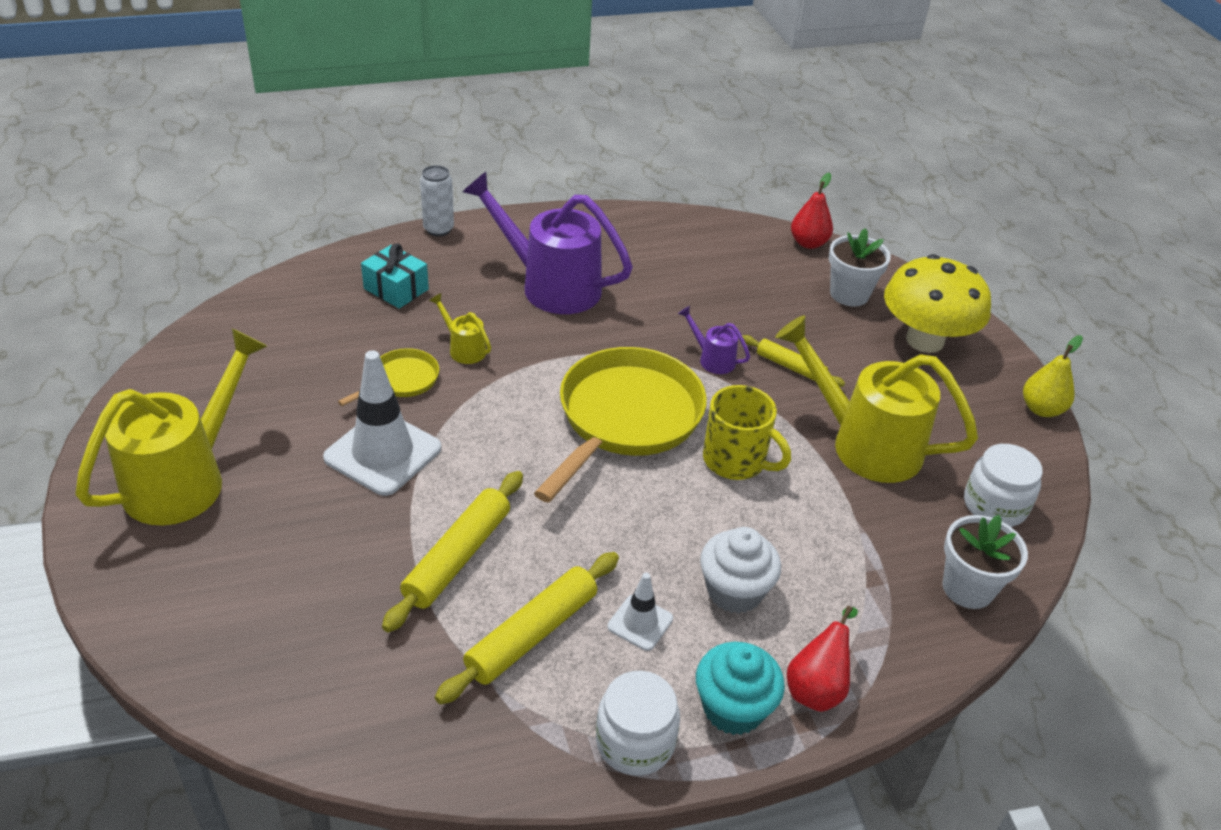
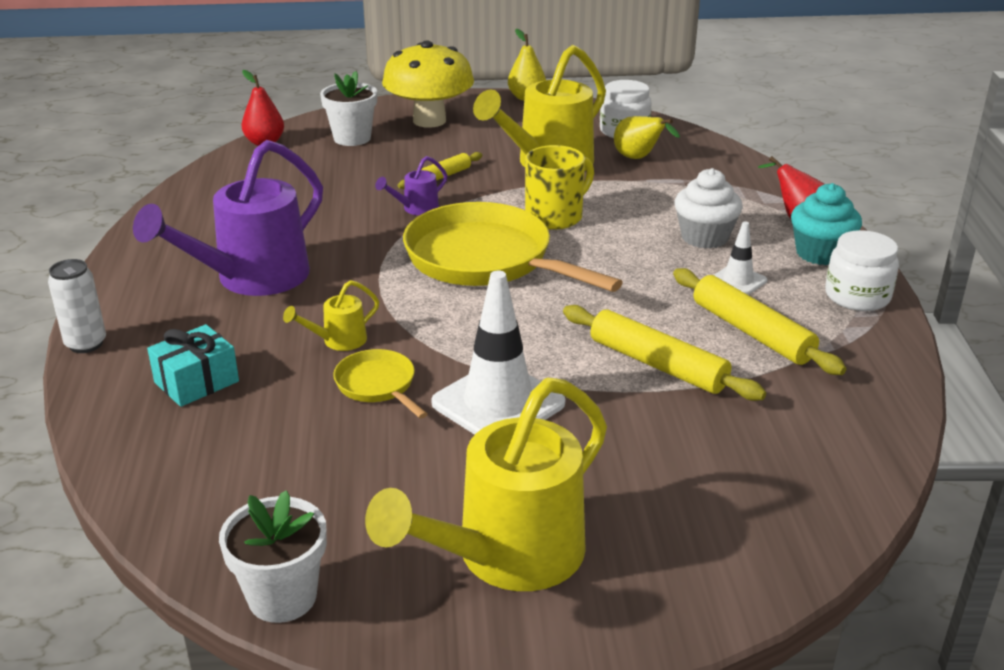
camera: 75 degrees left, 10 degrees down
(186, 478) = (506, 557): yellow watering can -> yellow watering can turned 90 degrees counterclockwise
(920, 523) = (638, 158): none -> yellow pear
(967, 588) = (704, 154): white flower pot -> white flower pot (282, 597)

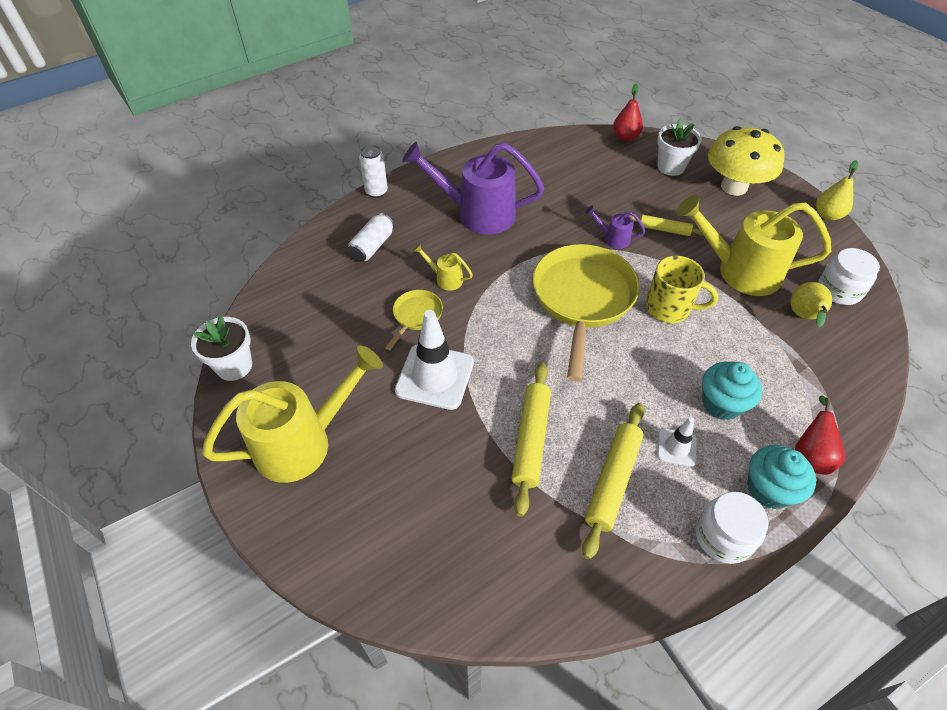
camera: 60 degrees right, 20 degrees up
(196, 382) = (372, 246): turquoise gift -> white can
(506, 557) = (304, 442): yellow watering can -> yellow watering can turned 135 degrees clockwise
(704, 237) = (721, 403): white cupcake -> turquoise cupcake

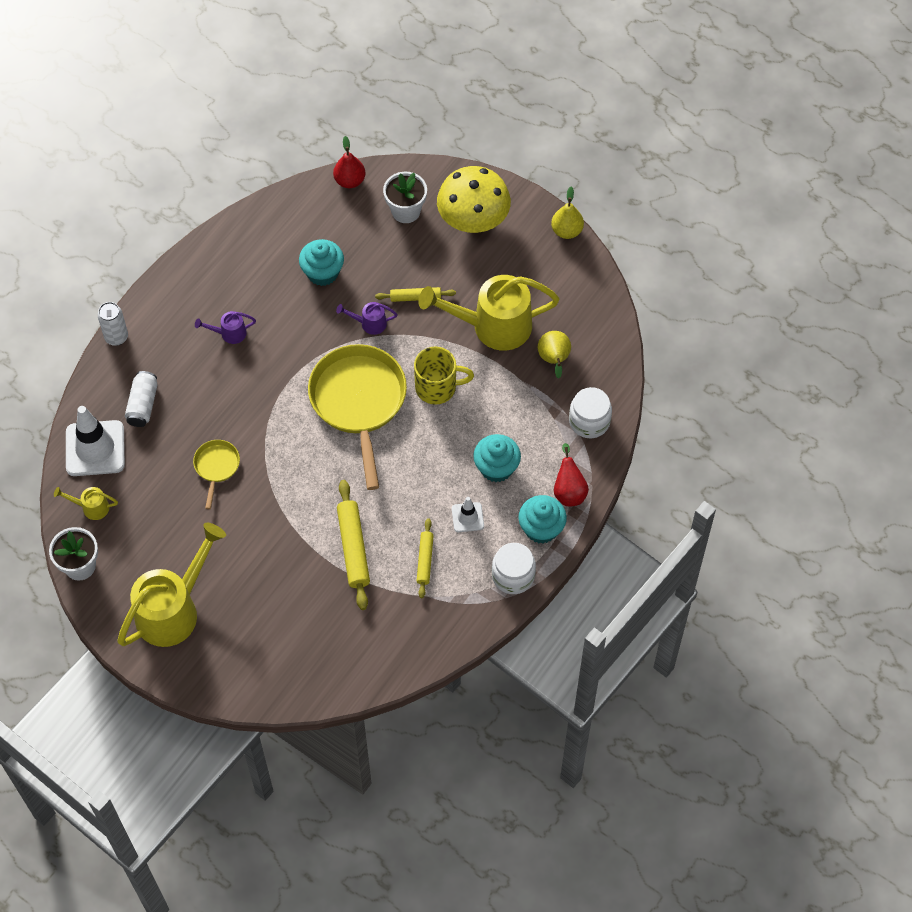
camera: 20 degrees left, 10 degrees up
(435, 376) = (256, 519): white traffic cone -> white traffic cone (95, 448)
(445, 279) = (227, 419): yellow watering can -> yellow watering can (91, 507)
(477, 214) = (229, 333): purple watering can -> purple watering can, size x0.43
(580, 191) = (322, 272): none -> turquoise cupcake
(612, 481) = (425, 560): yellow rolling pin -> yellow rolling pin, size x0.61
(839, 290) = (582, 321): white jar -> white jar (589, 421)

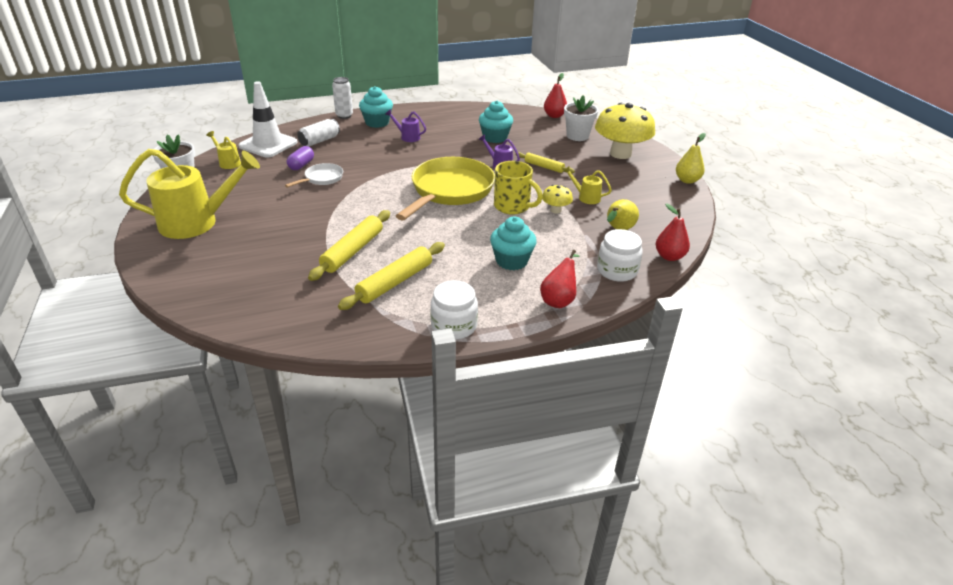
camera: 35 degrees right, 25 degrees down
(171, 460) = (301, 165): none -> purple capsule
(216, 467) = (322, 178): yellow pan -> white pan
(425, 560) = (395, 282): yellow rolling pin -> yellow rolling pin, size x1.65
(467, 517) = (457, 275): white traffic cone -> none
(480, 367) = (555, 210): none -> yellow mushroom
(492, 326) = (586, 197): yellow watering can -> yellow watering can, size x0.43
(541, 528) = (510, 310): turquoise cupcake -> turquoise cupcake (377, 122)
(619, 372) = (669, 256): none -> red pear

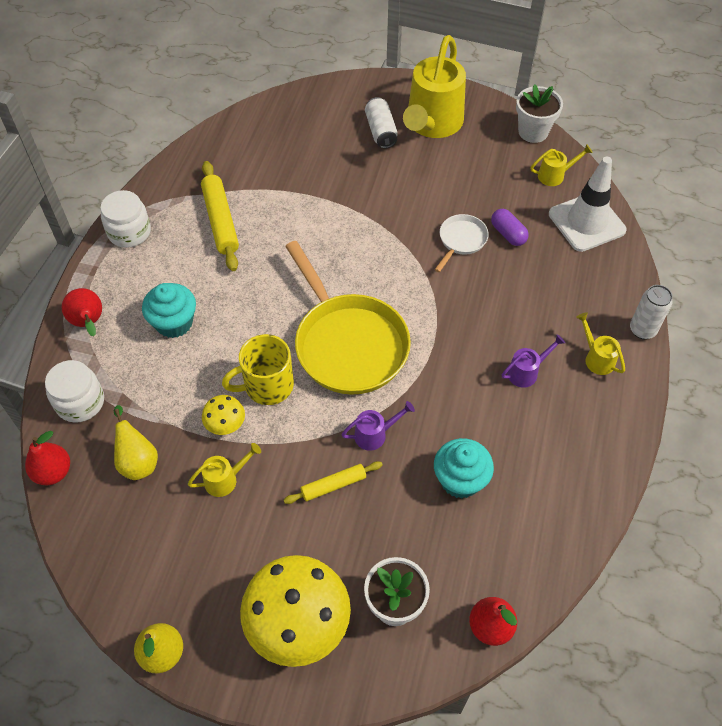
camera: 125 degrees right, 20 degrees up
(319, 141) = (569, 273): white can -> white can (380, 131)
(322, 178) = (461, 240): white pan -> white pan turned 135 degrees counterclockwise
(352, 251) = (294, 211): yellow rolling pin -> none
(377, 122) = (596, 358): turquoise cupcake -> yellow watering can

